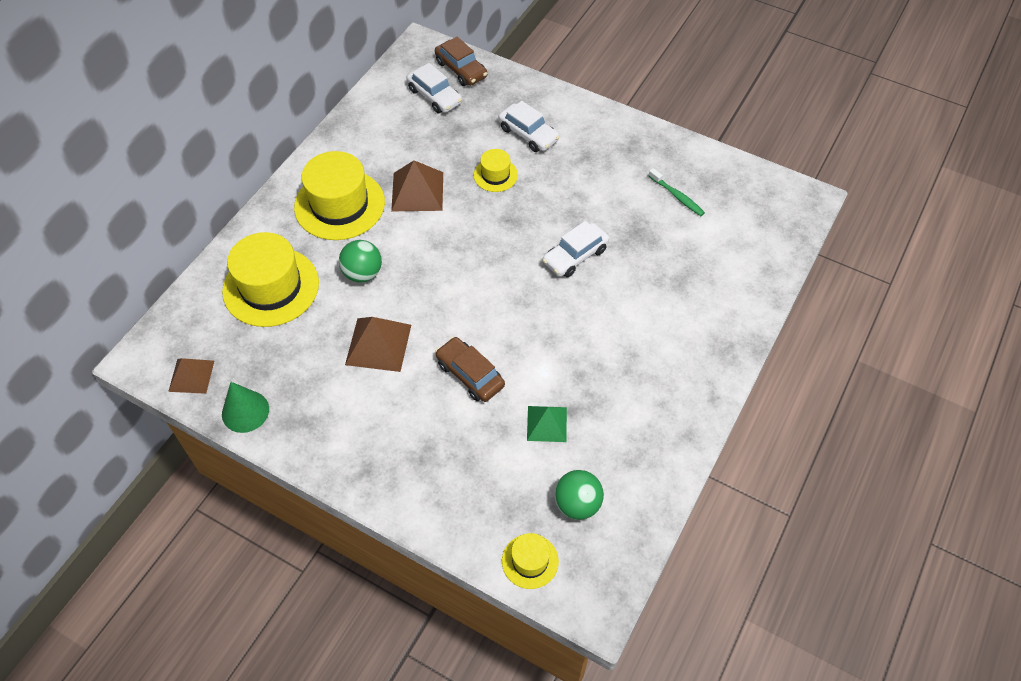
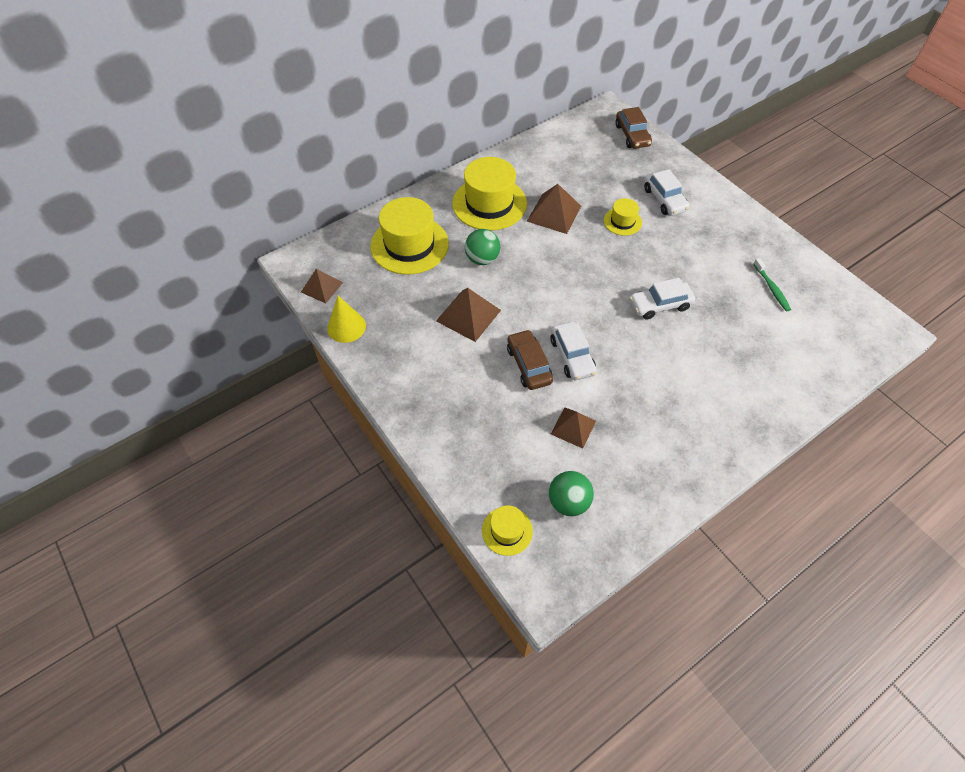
camera: 25 degrees right, 0 degrees up
(245, 411) = (346, 327): green cone -> yellow cone
(434, 96) = (601, 148): white car -> white car (572, 356)
(547, 423) = (573, 427): green pyramid -> brown pyramid

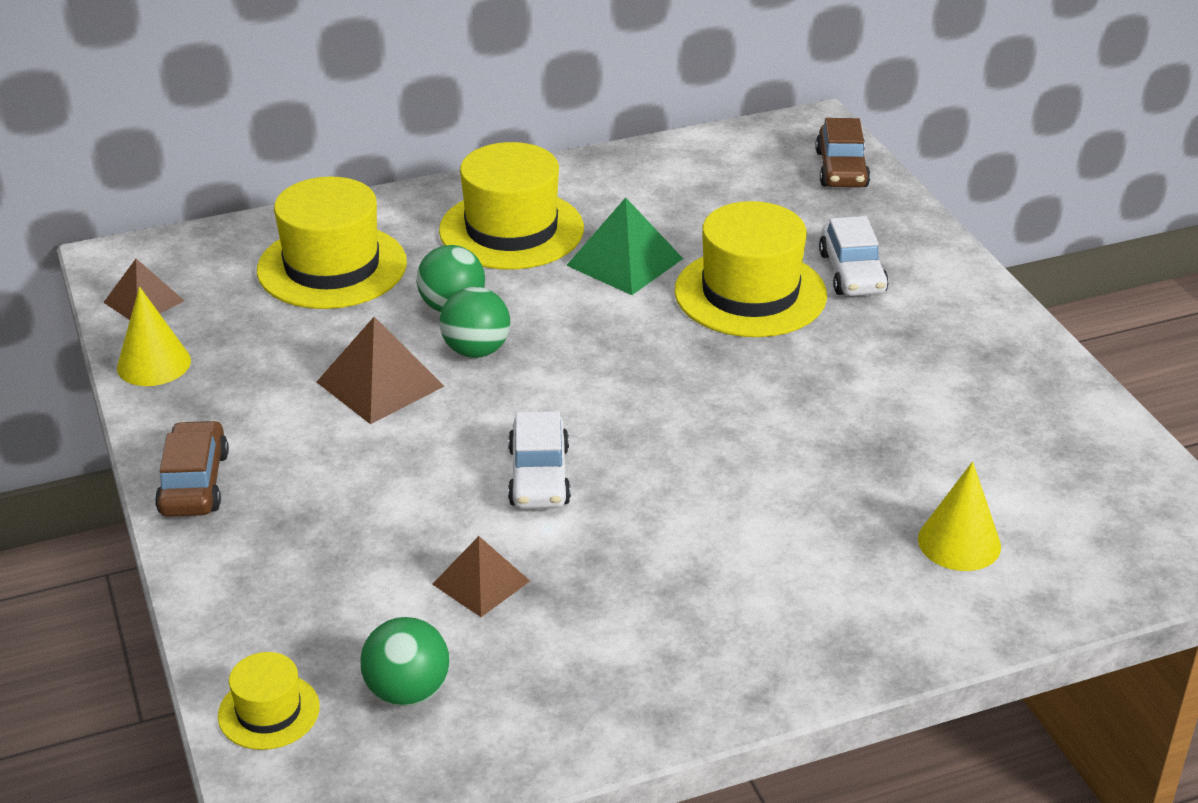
camera: 15 degrees right, 20 degrees down
(506, 284) = (476, 350): none -> green ball
(529, 365) = (450, 475): brown car -> brown car (194, 483)
(554, 213) = (625, 262): brown pyramid -> green pyramid
(622, 221) = (750, 293): yellow hat -> yellow hat, size x1.99
(660, 305) = (753, 429): white car -> none
(771, 288) = (996, 441): green toothbrush -> none
(780, 352) = (959, 542): none -> yellow cone

